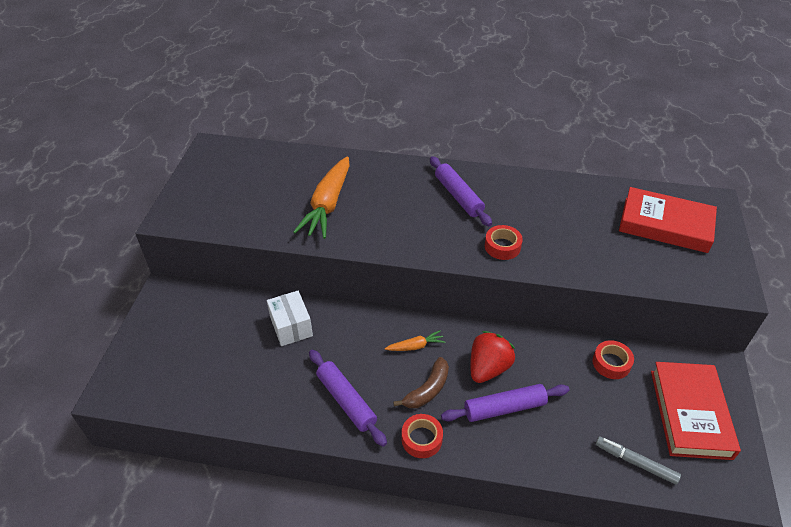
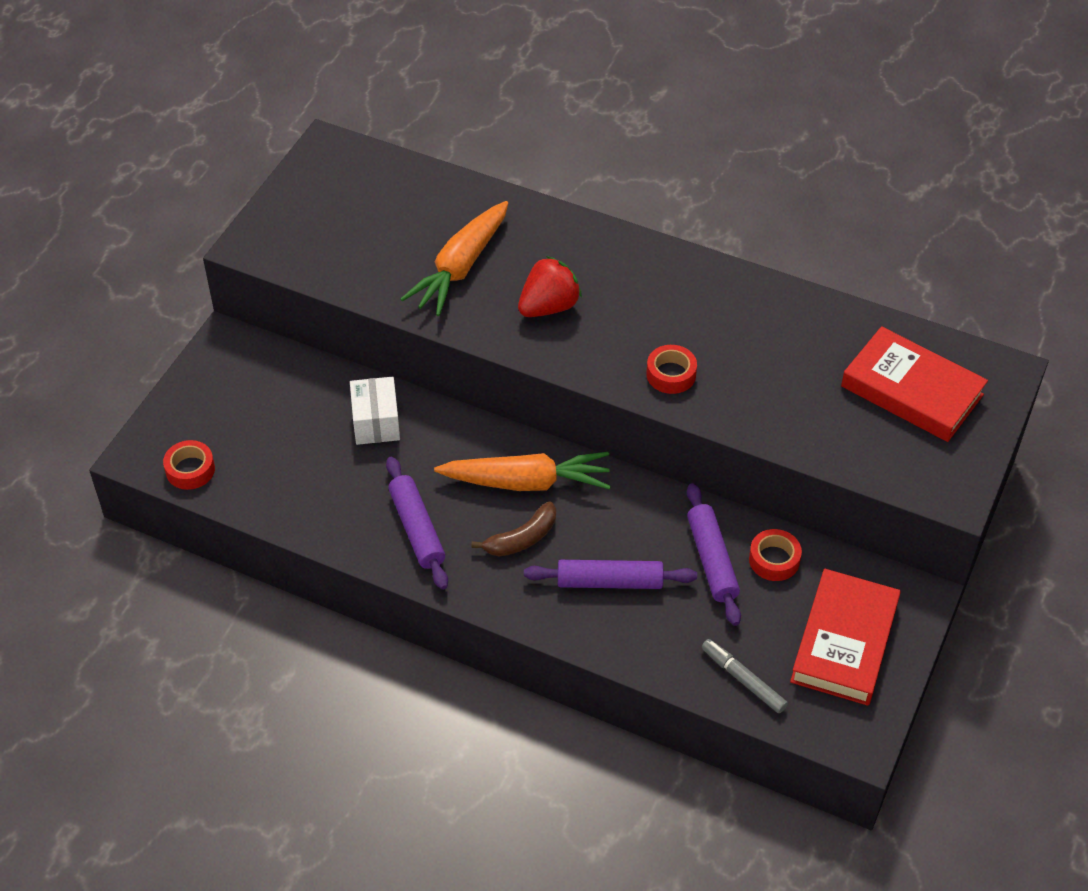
camera: 15 degrees right, 5 degrees up
(416, 346) = (527, 482): orange carrot -> orange carrot, size x2.16
(421, 439) = (493, 593): red tape -> red tape (190, 470)
(458, 196) = (642, 290): purple rolling pin -> purple rolling pin (711, 560)
(488, 368) = (609, 530): red strawberry -> red strawberry (549, 307)

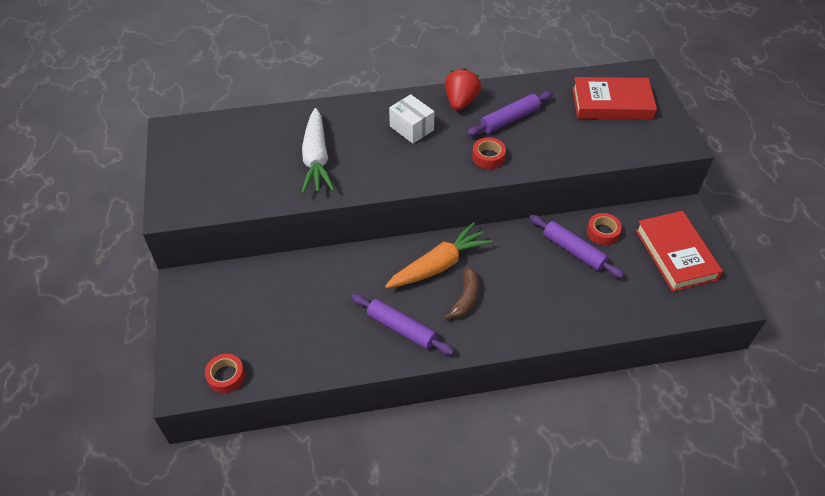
camera: 35 degrees left, 0 degrees up
(376, 422) = (321, 280): white box -> white box (411, 128)
(460, 268) = (316, 159): orange carrot -> white carrot
(549, 307) = (387, 155): red strawberry -> red strawberry (461, 101)
(609, 581) = (534, 294): purple rolling pin -> purple rolling pin (509, 119)
(743, 679) = (649, 304): grey marker -> none

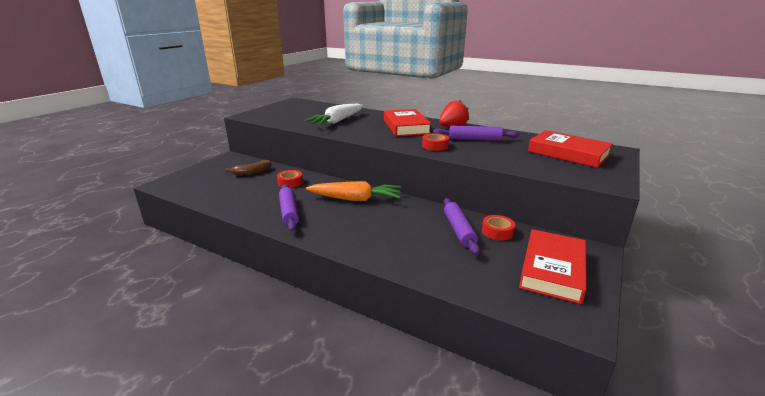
camera: 40 degrees right, 25 degrees down
(226, 376) = (183, 189): red tape -> red tape (290, 182)
(411, 128) = (406, 127): white box -> red book
(465, 298) = (347, 218): brown banana -> brown banana (252, 172)

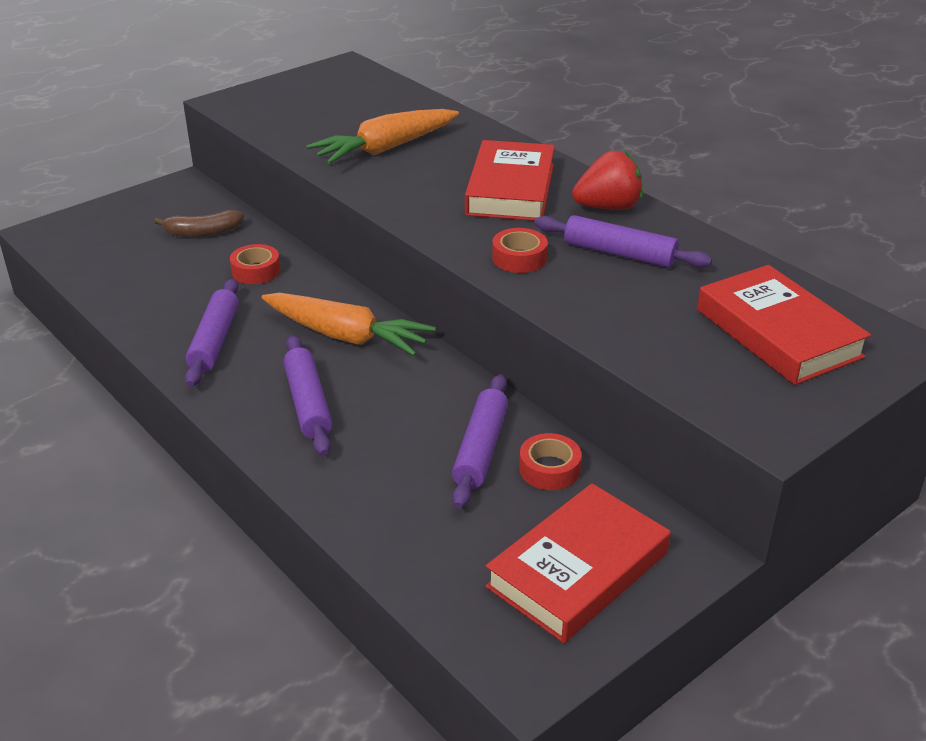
camera: 20 degrees right, 10 degrees up
(337, 121) = (385, 149): white carrot -> orange carrot
(358, 228) = (308, 403): none -> purple rolling pin

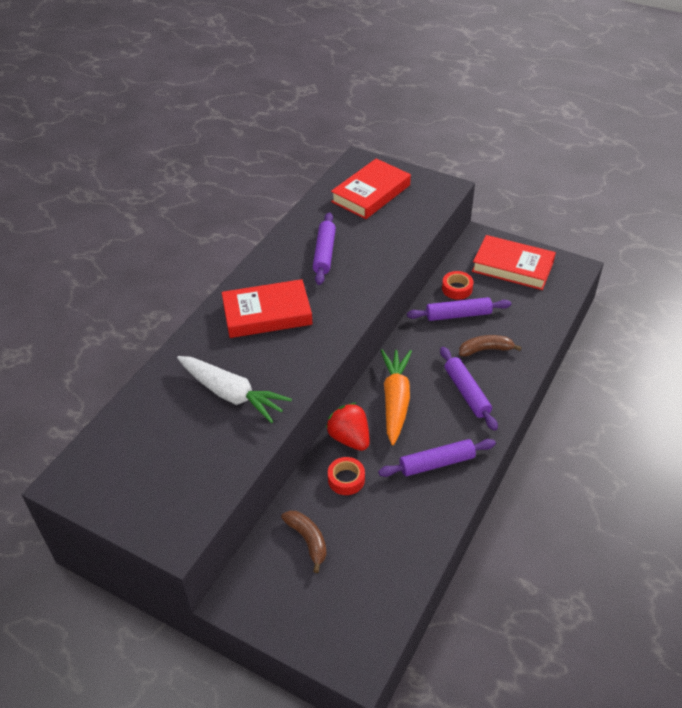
camera: 110 degrees left, 10 degrees up
(308, 403) = (467, 392): purple rolling pin -> purple rolling pin turned 75 degrees counterclockwise
(379, 453) = (485, 350): none -> brown banana
(385, 149) = (232, 394): orange carrot -> white carrot
(519, 258) = (350, 289): red tape -> none
(608, 207) = (272, 268): red strawberry -> red strawberry (349, 438)

